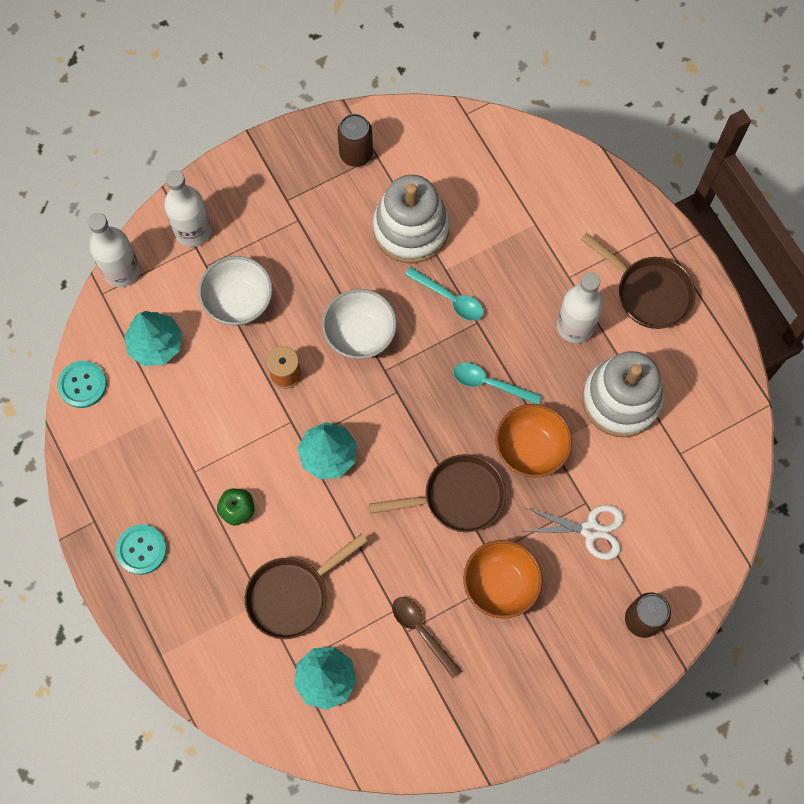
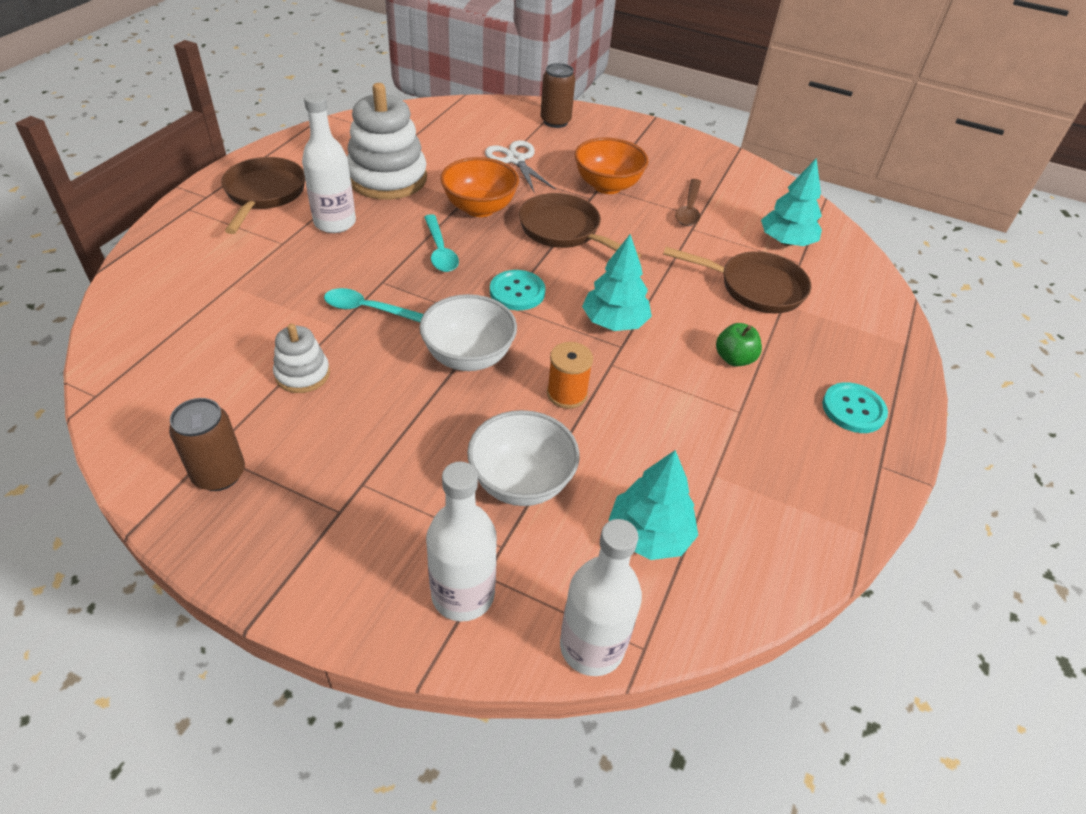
camera: 130 degrees left, 25 degrees down
(82, 385) = (772, 582): turquoise button -> turquoise button (517, 292)
(411, 229) = (302, 374): white stacking toy -> white stacking toy, size x0.51
(450, 298) = (370, 310): turquoise spoon -> turquoise spoon turned 75 degrees counterclockwise

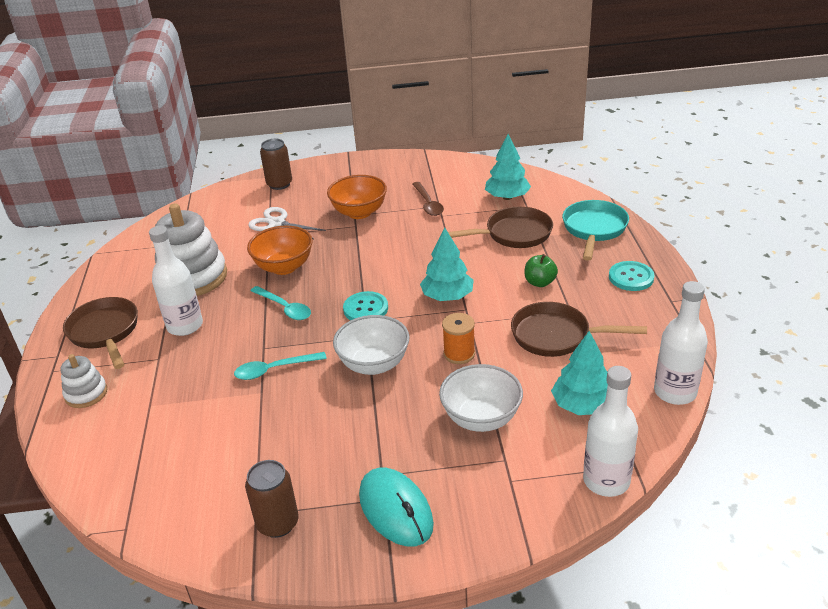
camera: 25 degrees left, 10 degrees down
(302, 374) = (269, 433): white stacking toy -> white stacking toy (86, 394)
(338, 532) = (396, 510): none -> turquoise mouse
(463, 594) = (508, 498): white bottle -> white bottle (675, 392)
(564, 231) = (359, 255): brown pan -> brown pan (556, 336)
(858, 328) = (594, 229): none -> turquoise pan

